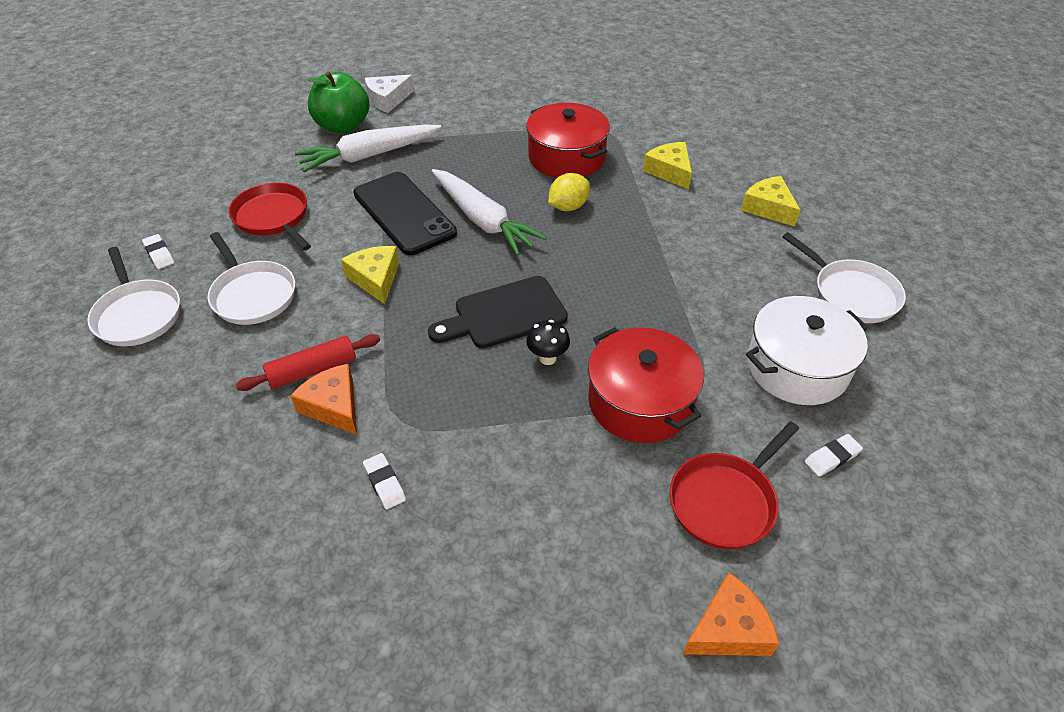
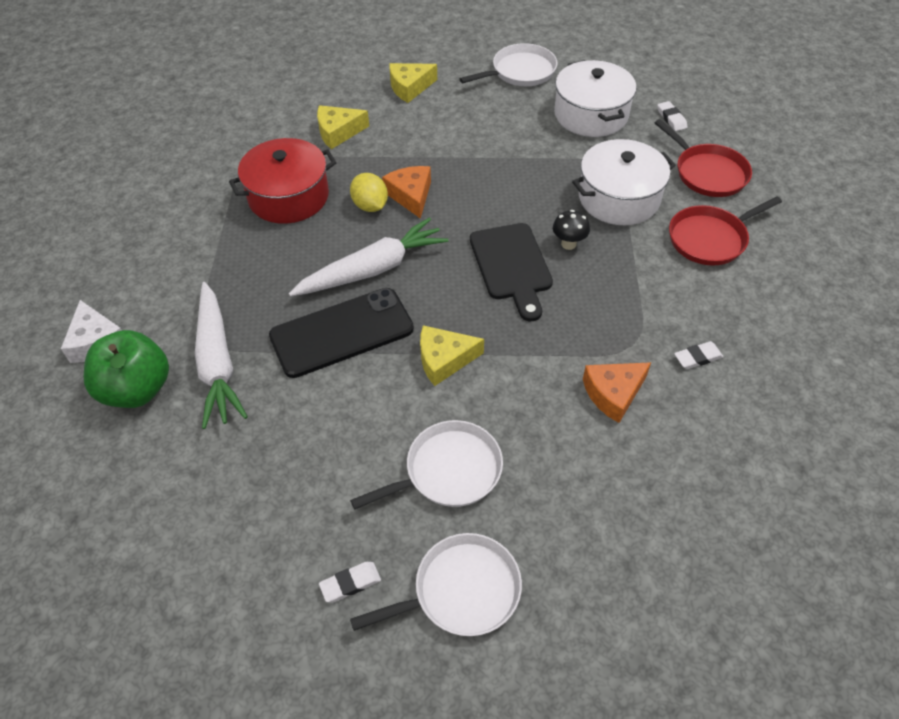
camera: 80 degrees left, 5 degrees up
(273, 217) = (311, 459): red pan -> red pan (710, 239)
(312, 370) = (567, 411): red rolling pin -> none
(640, 402) = (619, 198): red pot -> white pot
(728, 629) = (800, 190): orange cheese -> orange cheese (411, 195)

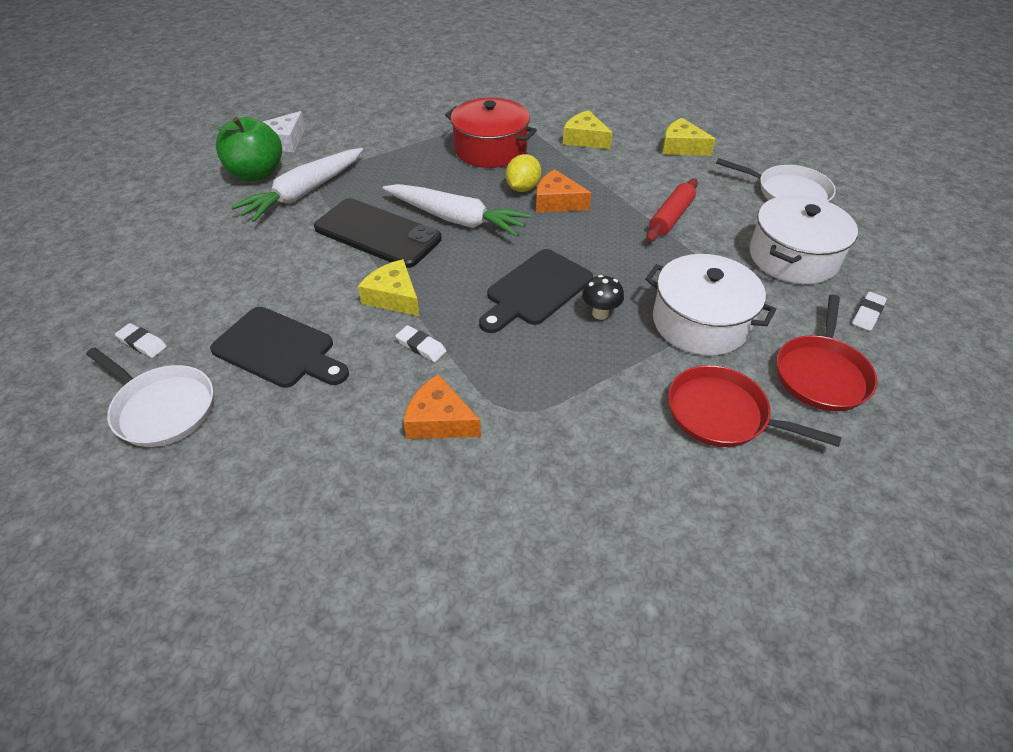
camera: 55 degrees right, 5 degrees down
(411, 195) = (557, 202): orange cheese -> orange cheese turned 105 degrees counterclockwise
(448, 471) = (279, 349): white pan -> black cutting board
(492, 145) = (671, 217): none -> red rolling pin
(697, 357) = (540, 468): white eraser -> white eraser (421, 346)

